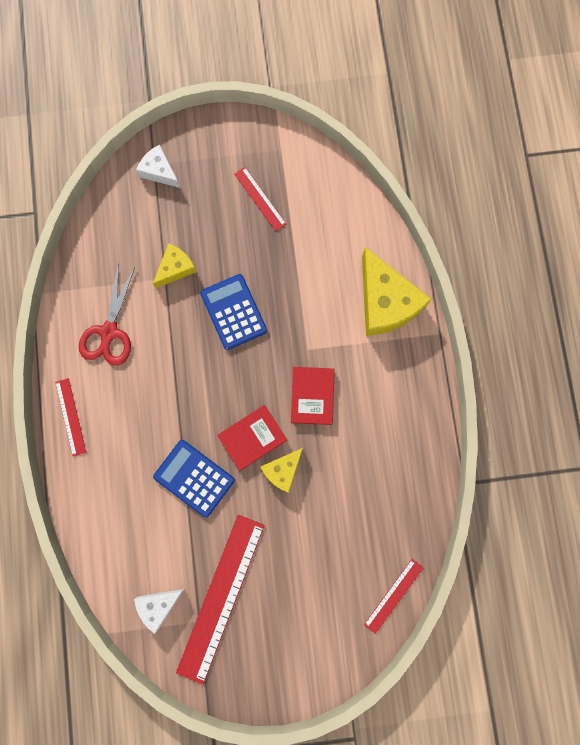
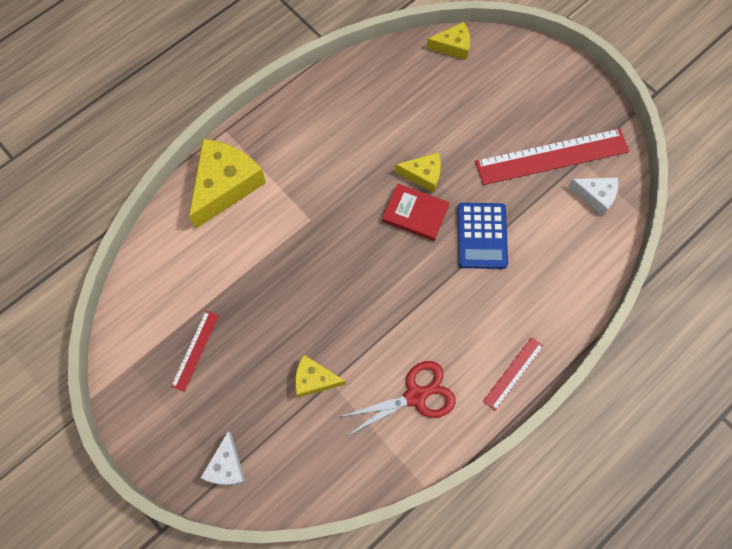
camera: 125 degrees left, 10 degrees down
(233, 312) = (319, 300): blue calculator -> none
(312, 396) = (347, 191): red book -> none
(393, 595) = (453, 46): red ruler -> yellow cheese

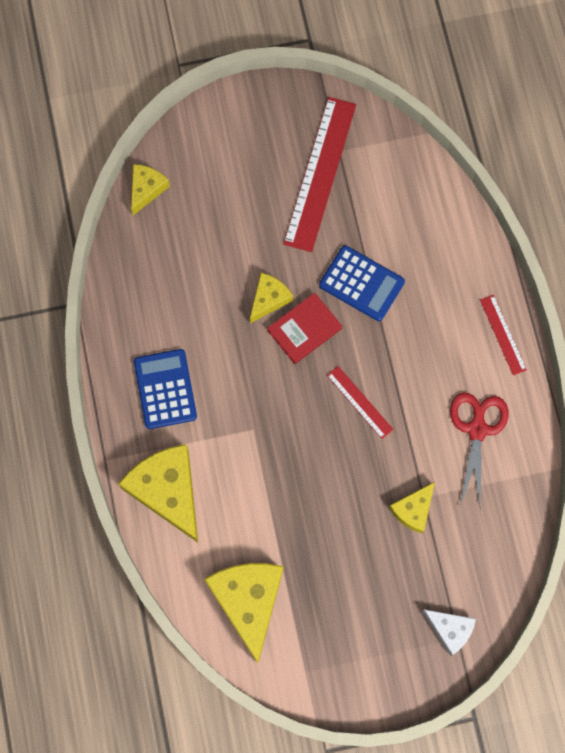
camera: 60 degrees left, 5 degrees up
(168, 290) = (248, 601): none -> yellow cheese
(195, 350) = (324, 604): red ruler -> red ruler (359, 402)
(304, 141) = (165, 389): none -> blue calculator
(595, 196) = (381, 161): white cheese -> none

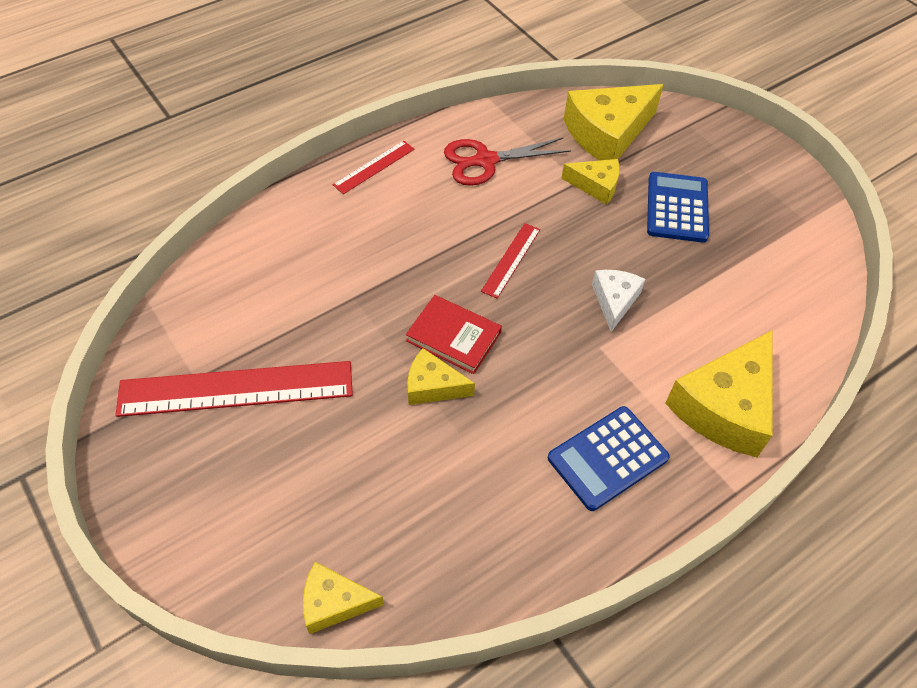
camera: 115 degrees left, 20 degrees down
(248, 601) = (780, 287): yellow cheese -> yellow cheese (607, 133)
(361, 283) = (370, 300): blue calculator -> blue calculator (677, 208)
(450, 629) = (686, 131): white cheese -> white cheese (614, 301)

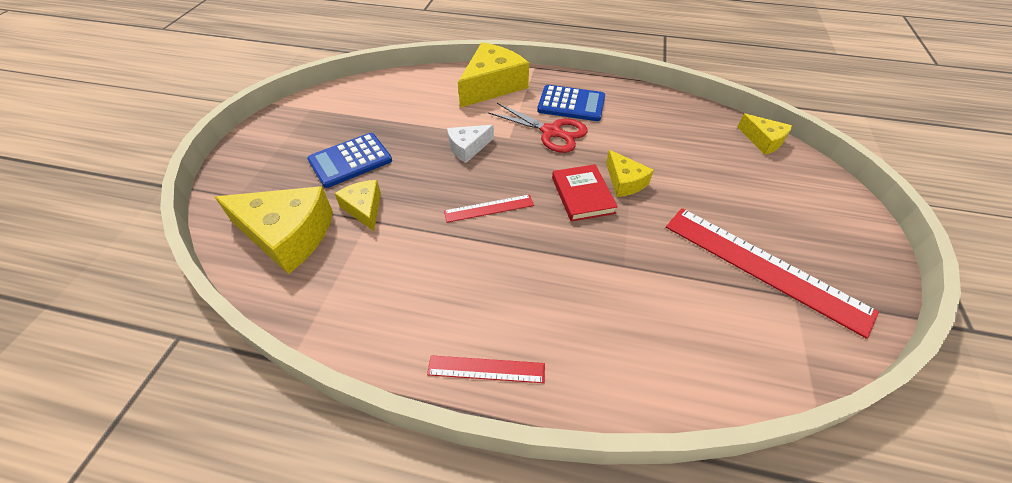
camera: 130 degrees left, 5 degrees down
(485, 161) = (396, 290): red scissors -> red scissors (551, 132)
(724, 406) = (492, 85): yellow cheese -> yellow cheese turned 45 degrees counterclockwise

